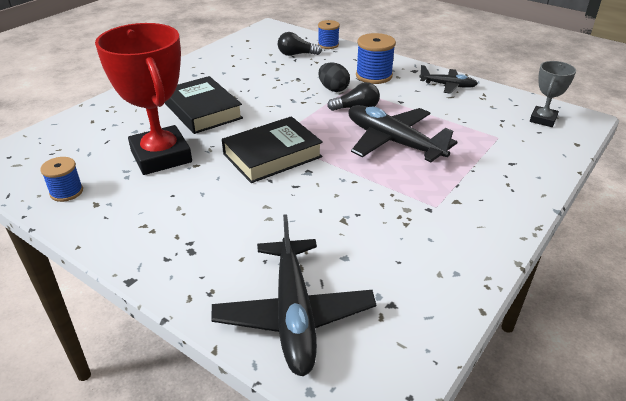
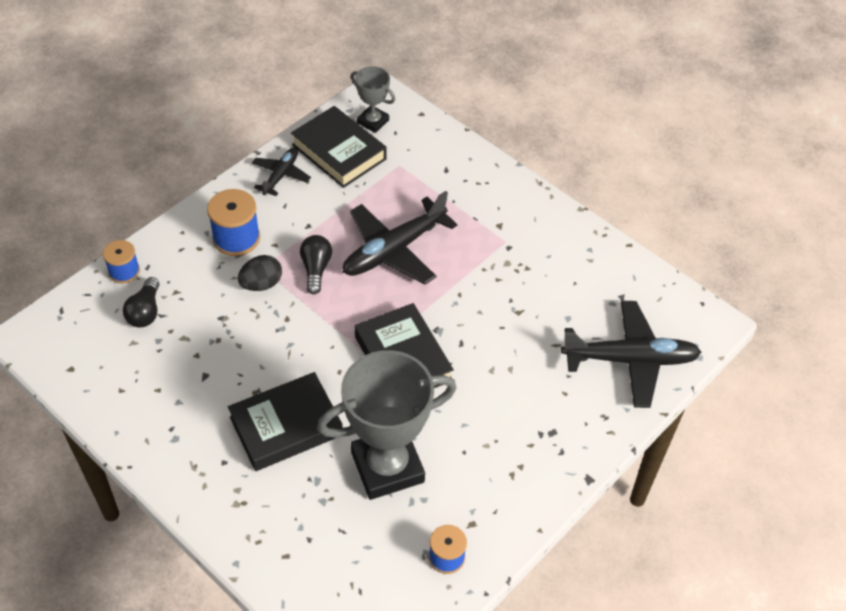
camera: 85 degrees left, 15 degrees up
(161, 156) = (387, 467): red trophy -> grey trophy
(492, 107) = (339, 152): none -> black book

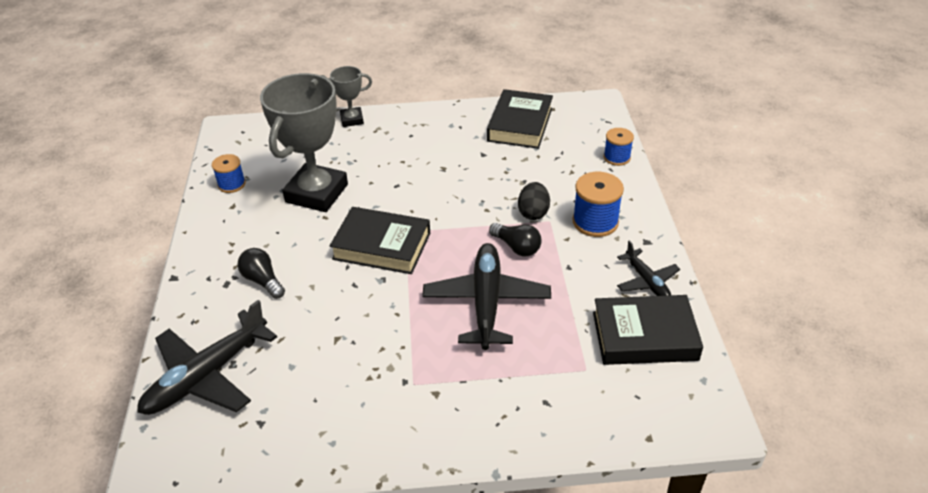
camera: 135 degrees right, 10 degrees down
(145, 312) = (567, 152): black light bulb -> black light bulb (263, 281)
(286, 426) = (402, 168): black book -> black book (520, 124)
(373, 121) = (669, 388): grey trophy -> grey trophy (352, 120)

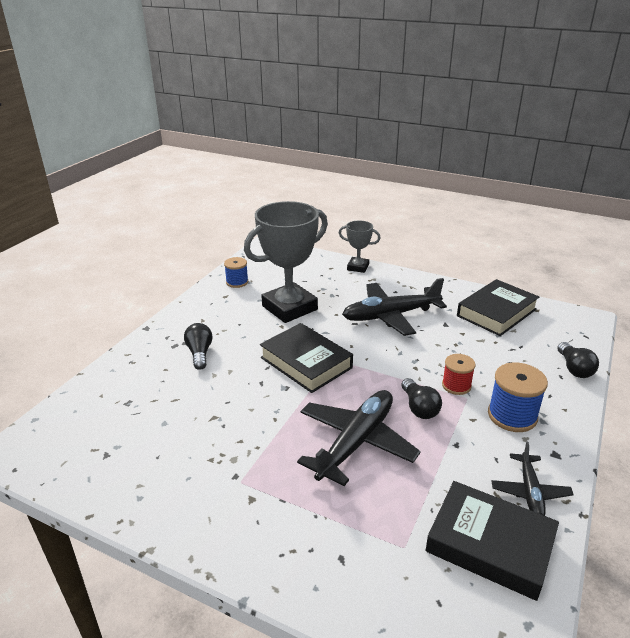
camera: 30 degrees right, 10 degrees down
(206, 376) = (104, 403): black plane -> black plane (390, 316)
(533, 213) = (456, 385): black egg -> red spool
(617, 157) = (574, 368): blue spool -> black light bulb

